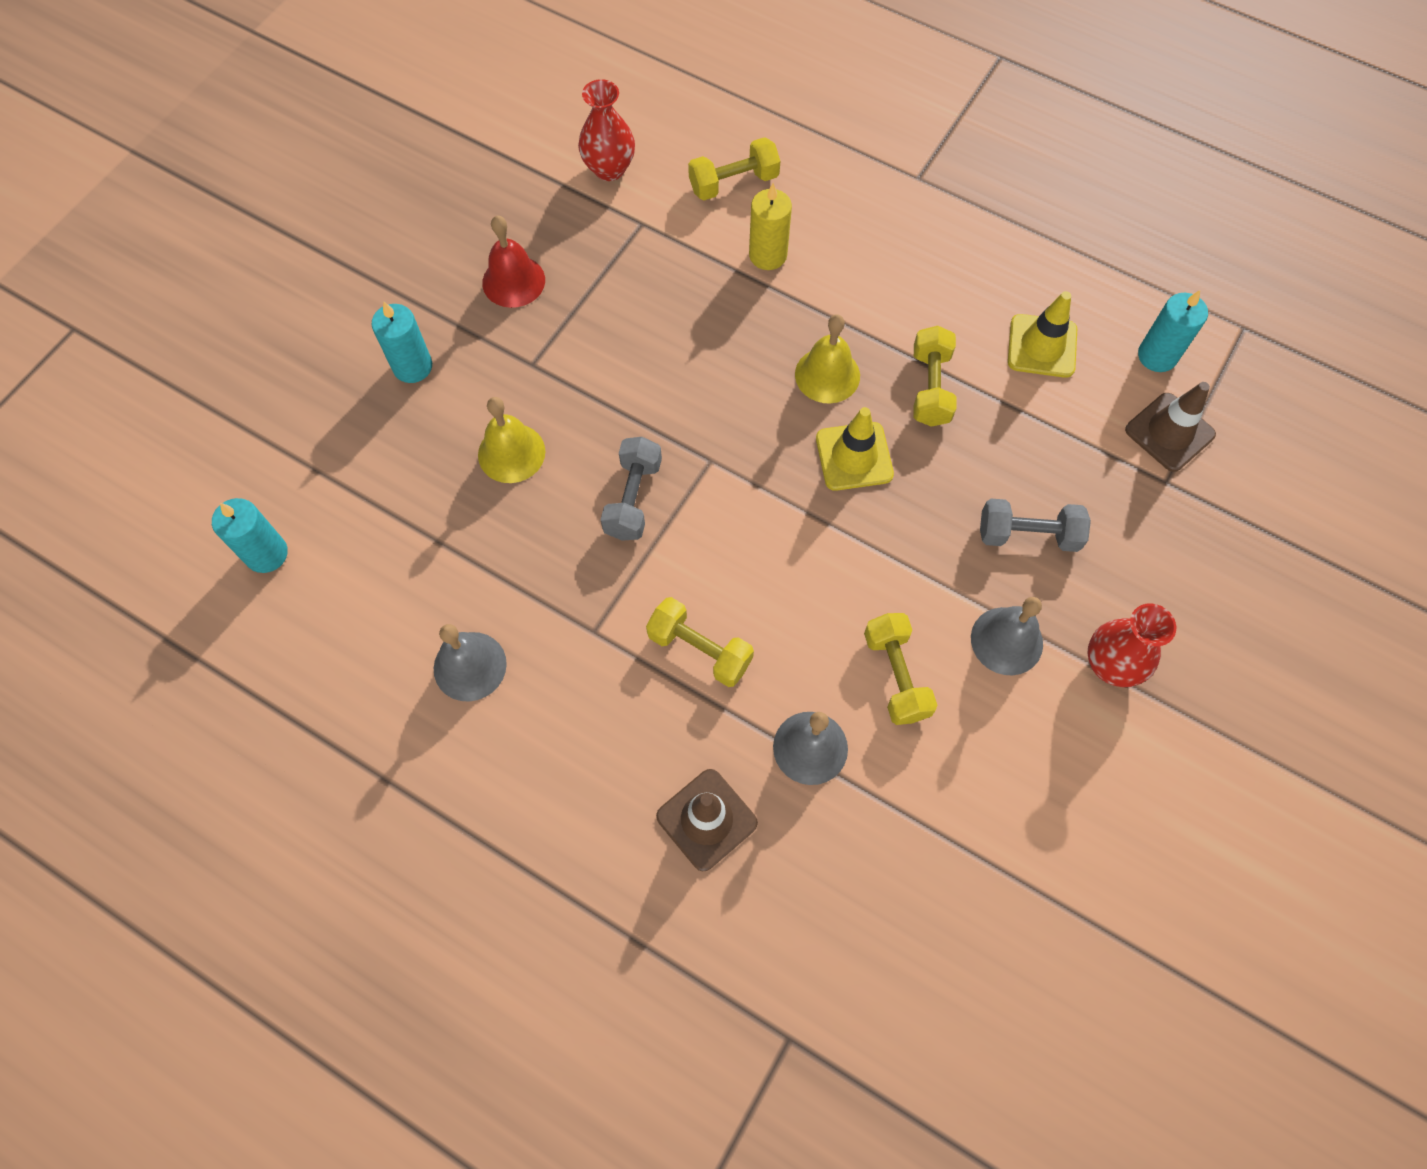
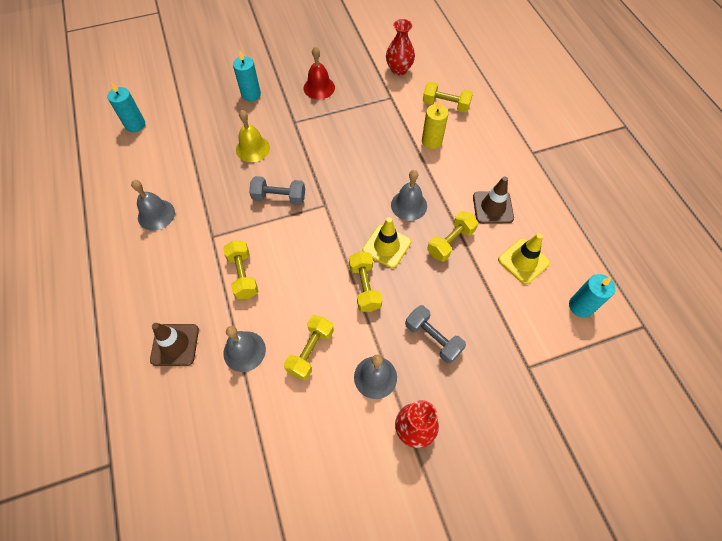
camera: 40 degrees right, 5 degrees down
(633, 498) = (279, 197): grey dumbbell -> grey dumbbell turned 45 degrees clockwise
(827, 375) = (409, 205): yellow bell -> grey bell
(880, 535) = (365, 287): none -> yellow dumbbell
(1169, 432) = (553, 346): brown traffic cone -> brown traffic cone (492, 207)

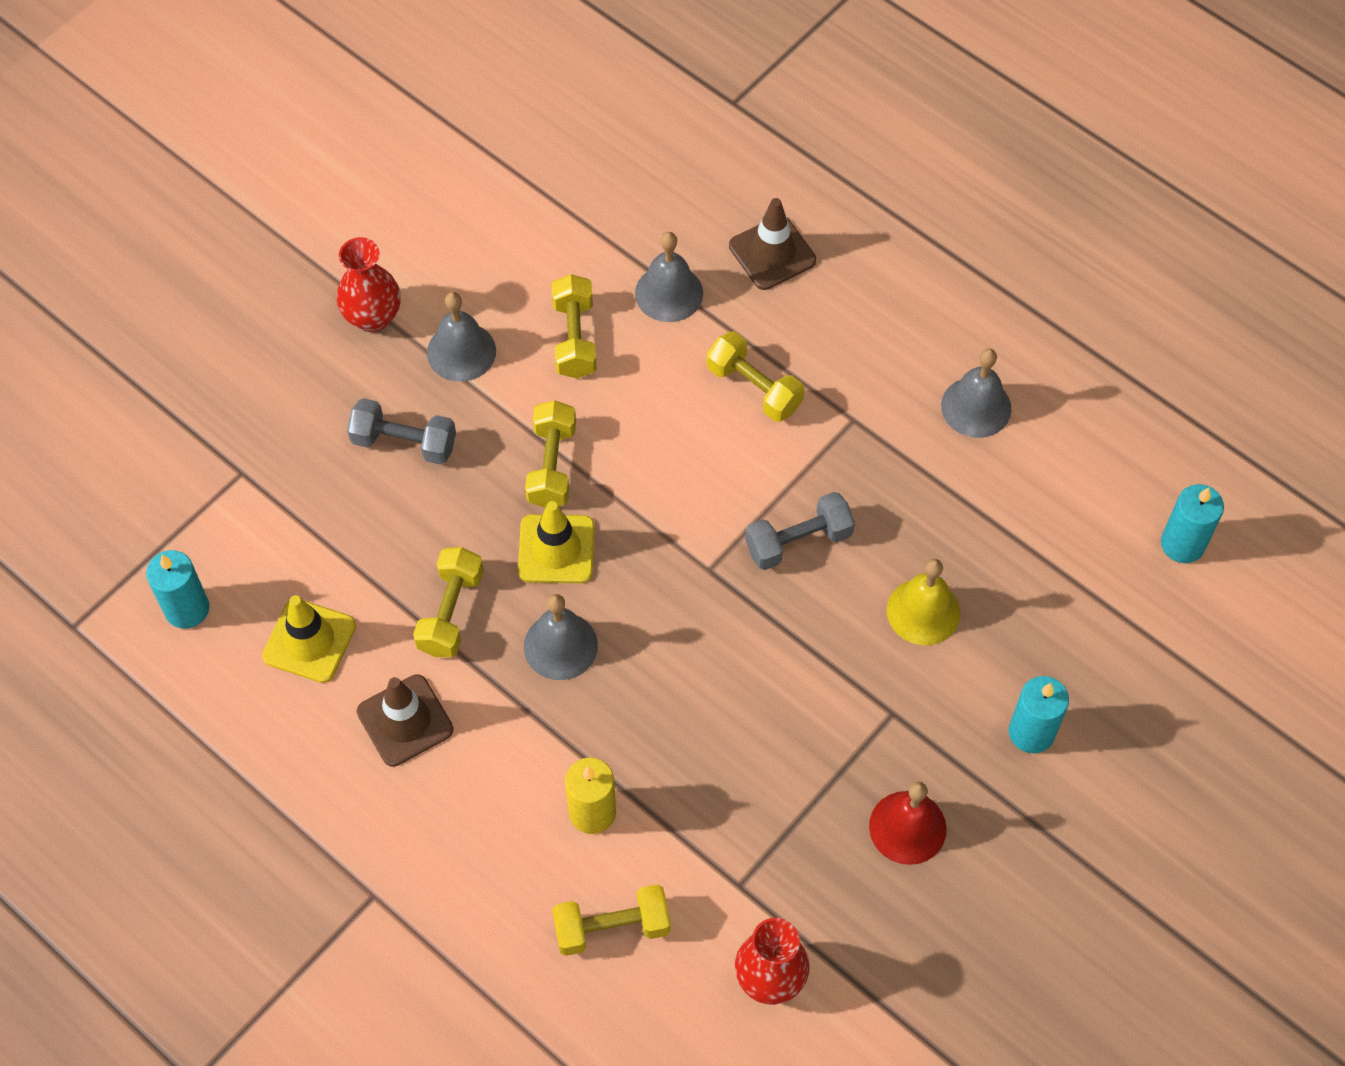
camera: 150 degrees right, 0 degrees up
(365, 287) = (552, 465): yellow dumbbell -> yellow dumbbell turned 45 degrees clockwise

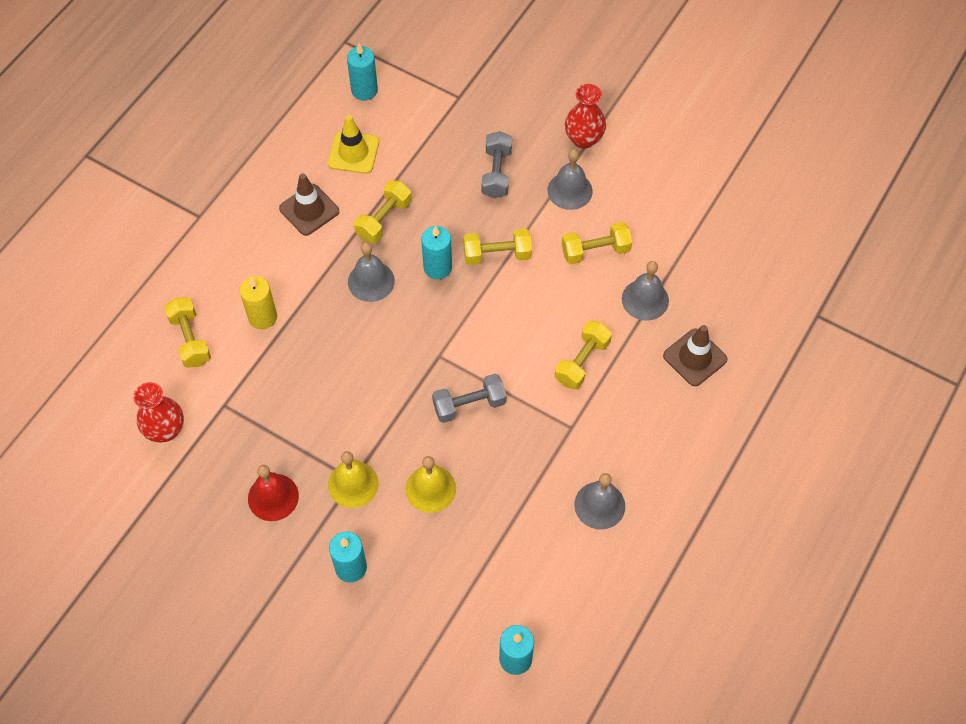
camera: 80 degrees right, 0 degrees up
(451, 612) = (384, 219): yellow dumbbell -> yellow dumbbell turned 60 degrees counterclockwise
(556, 549) = (437, 267): yellow traffic cone -> turquoise candle
(798, 541) = (469, 405): grey dumbbell -> grey dumbbell turned 75 degrees counterclockwise
(901, 713) = (353, 484): none -> yellow bell

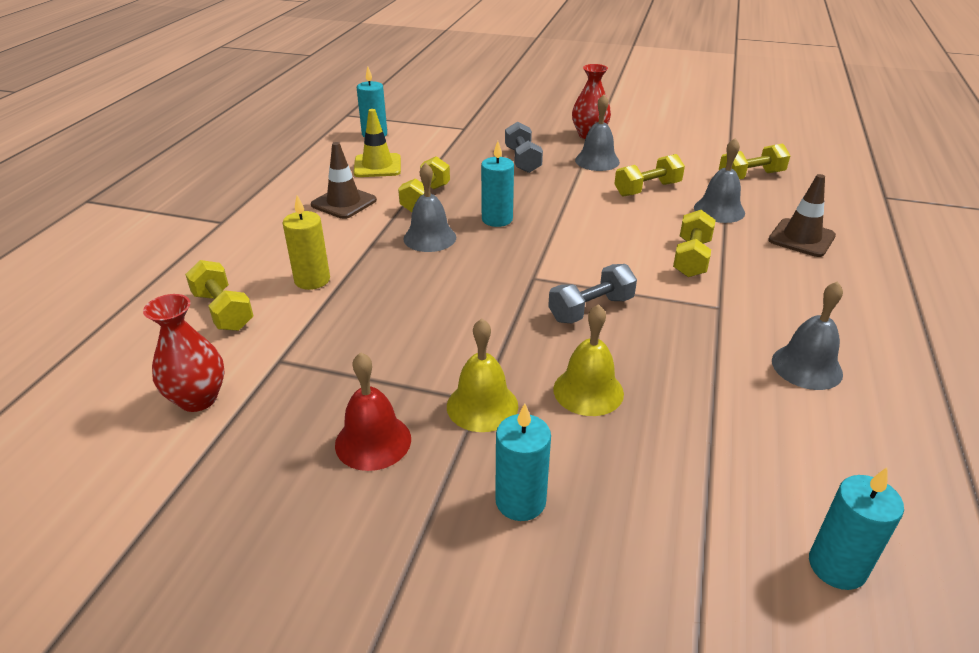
camera: 15 degrees left, 25 degrees down
(497, 254) = (553, 204): yellow dumbbell -> yellow dumbbell (750, 176)

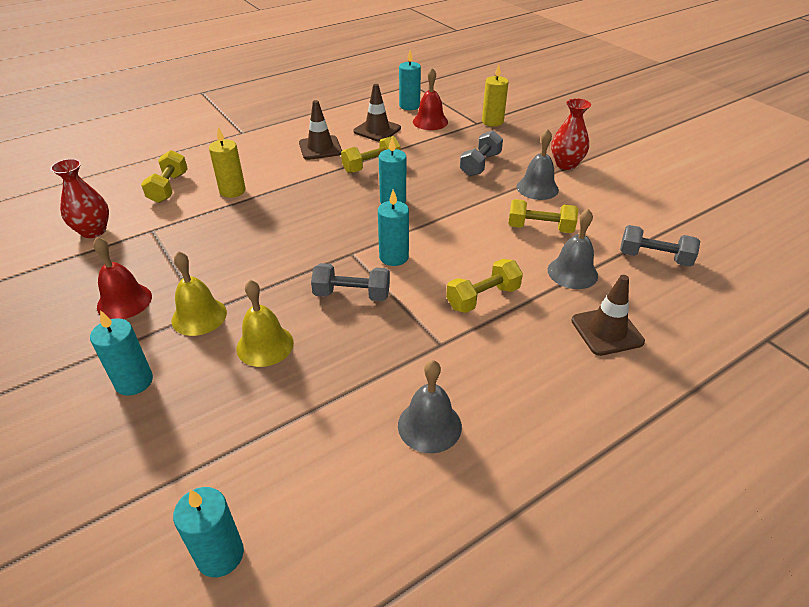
camera: 40 degrees right, 5 degrees up
(377, 166) = (377, 130): yellow traffic cone -> brown traffic cone
(418, 141) = (430, 121): none -> red bell
(430, 238) = (333, 194): grey bell -> none
(476, 123) = (492, 122): none -> yellow candle
(574, 262) = (394, 257): none -> turquoise candle
(750, 176) = (654, 258): yellow dumbbell -> grey dumbbell

